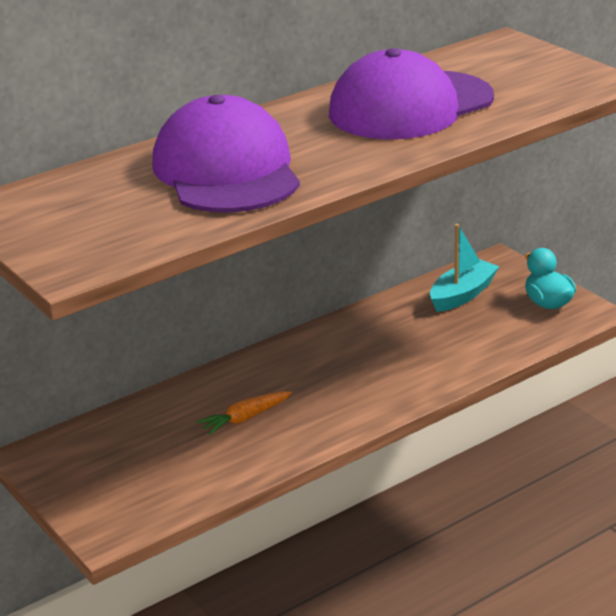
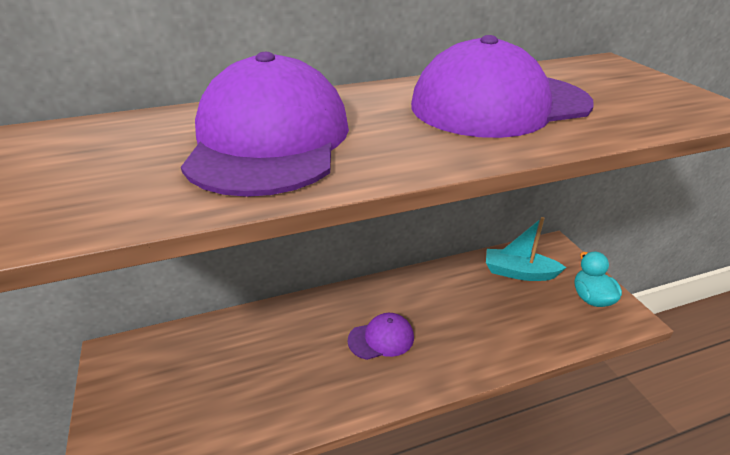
camera: 15 degrees right, 5 degrees up
(245, 419) = (295, 361): orange carrot -> none
(329, 382) = (381, 338): none -> purple cap
(462, 295) = (519, 272): turquoise boat -> turquoise boat turned 135 degrees counterclockwise

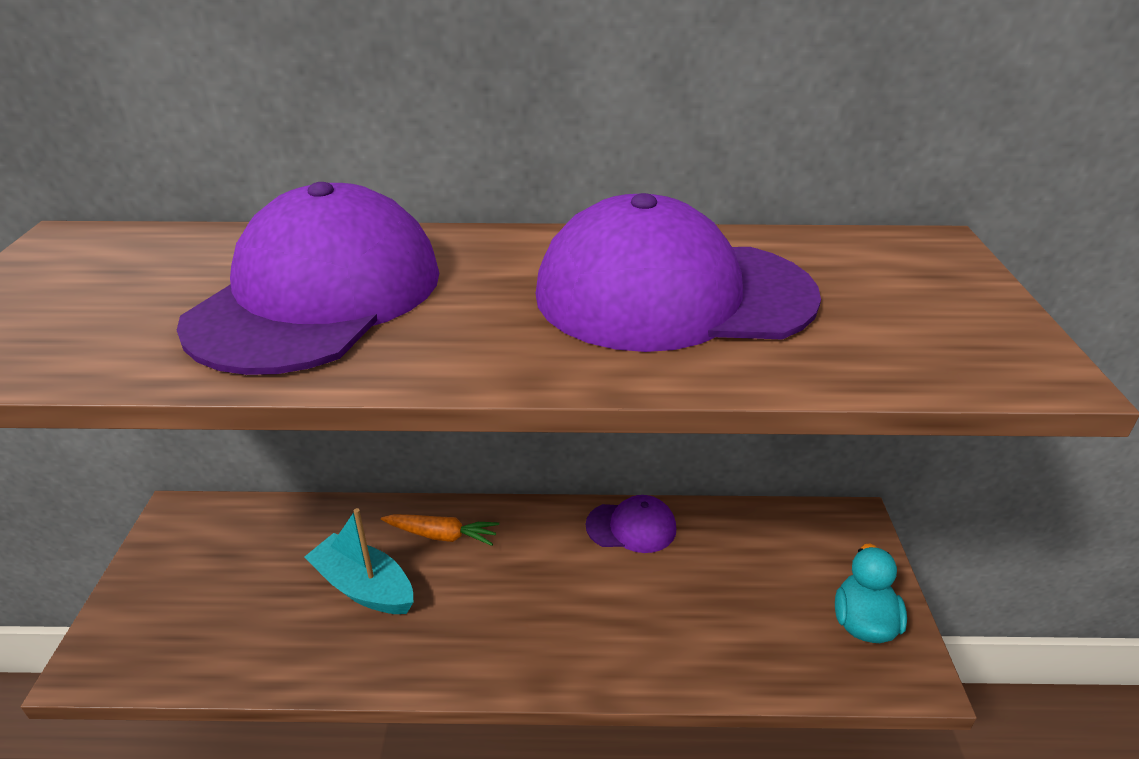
camera: 20 degrees right, 0 degrees up
(320, 315) = (442, 535): none -> orange carrot
(381, 338) = (504, 592): purple cap -> purple cap (631, 527)
(519, 272) = (767, 549): turquoise boat -> turquoise boat (364, 587)

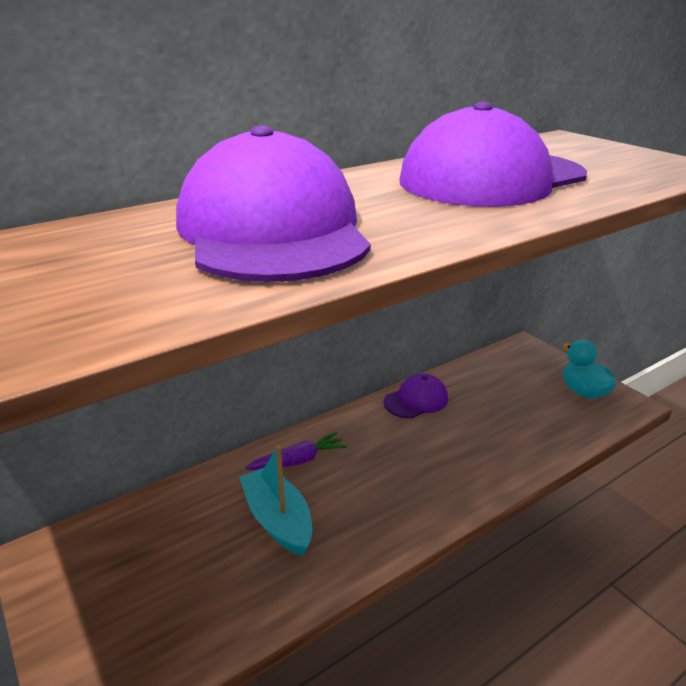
camera: 35 degrees left, 5 degrees down
(364, 587) = (278, 520): turquoise boat -> turquoise boat turned 60 degrees clockwise
(442, 535) = (298, 460): orange carrot -> purple carrot

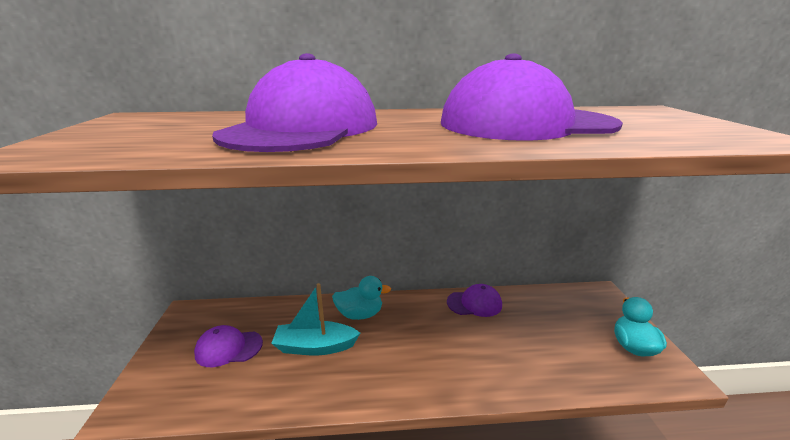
camera: 30 degrees right, 5 degrees down
(160, 571) = (228, 348): none -> purple cap
(278, 520) = (315, 346): turquoise boat -> turquoise boat turned 90 degrees counterclockwise
(298, 460) = (360, 314): purple carrot -> turquoise duck

